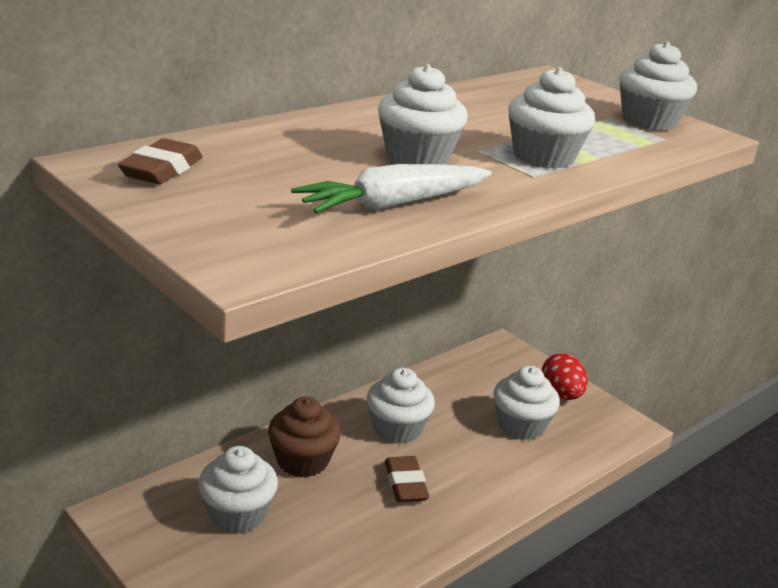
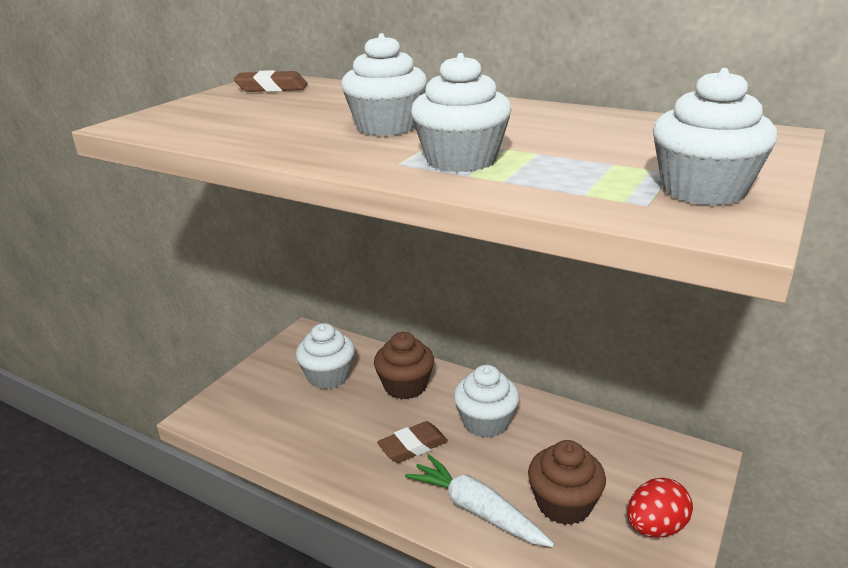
camera: 75 degrees right, 0 degrees up
(393, 204) = (268, 135): white carrot -> white carrot (477, 510)
(520, 425) = (564, 504): white cupcake -> brown cupcake

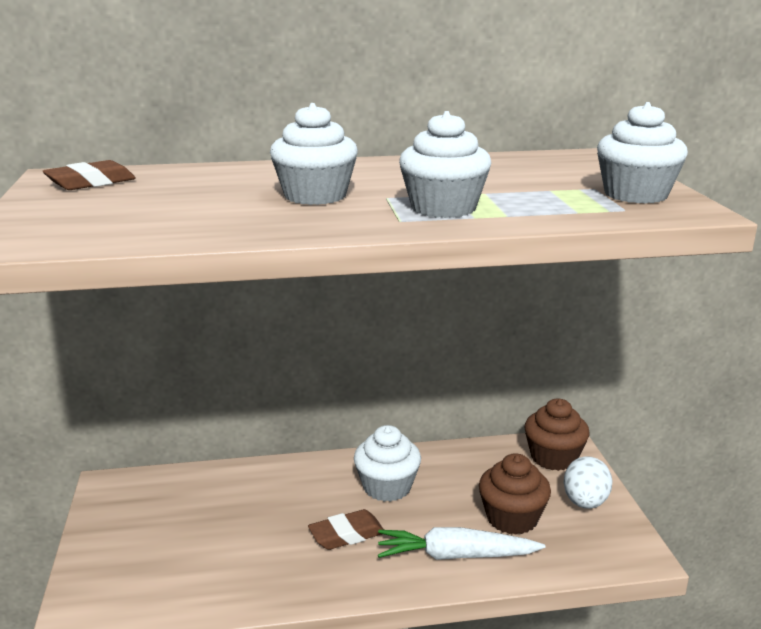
camera: 40 degrees left, 5 degrees down
(328, 376) = (188, 513): white cupcake -> none
(405, 386) = (280, 489): brown cupcake -> brown cupcake (553, 457)
(413, 446) = (347, 535): brown eraser -> brown eraser turned 45 degrees clockwise
(655, 527) = (585, 502): red egg -> white egg

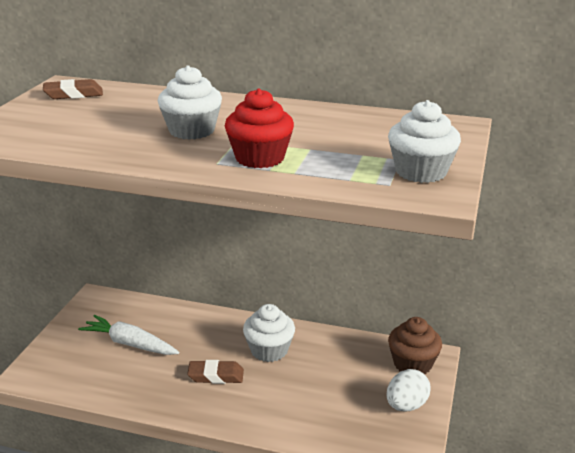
camera: 25 degrees right, 5 degrees up
(443, 208) = (259, 158): white cupcake -> red cupcake
(455, 556) = (277, 414): white carrot -> white carrot (130, 344)
(512, 518) = (340, 400): brown cupcake -> none

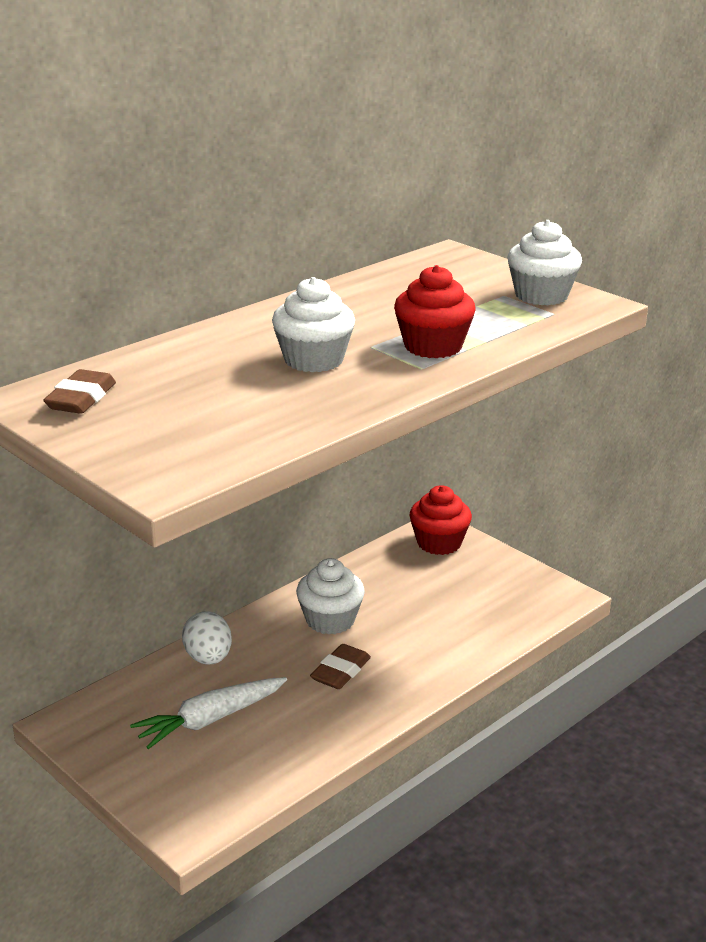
camera: 60 degrees left, 0 degrees up
(406, 406) = (496, 571): white egg -> white egg (208, 658)
(412, 364) = (439, 543): brown cupcake -> red cupcake

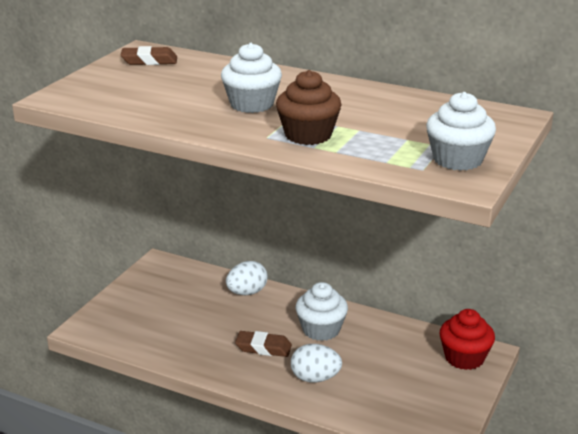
camera: 70 degrees right, 0 degrees up
(210, 720) = (185, 309): white carrot -> none
(423, 647) = (315, 378): none -> white egg
(433, 346) = (308, 135): red cupcake -> brown cupcake

